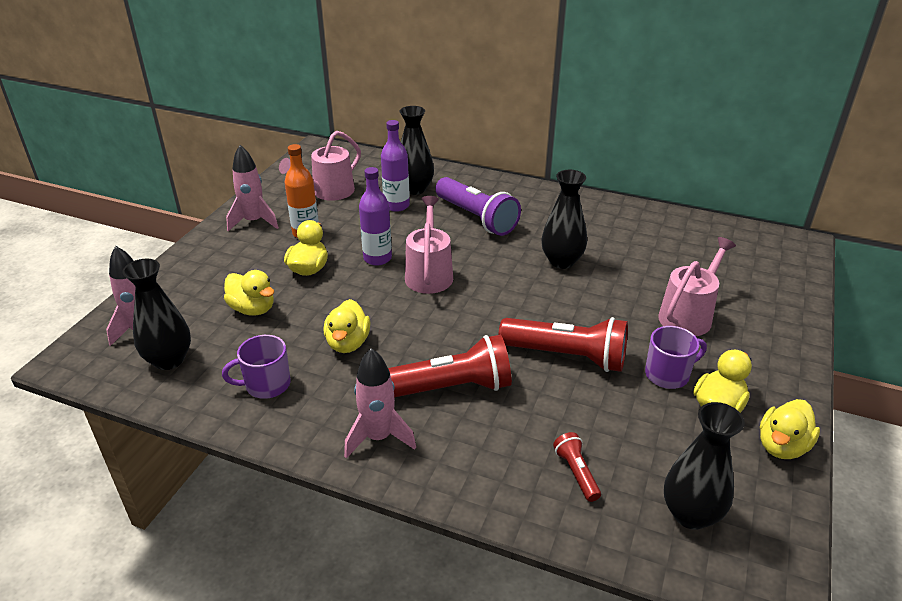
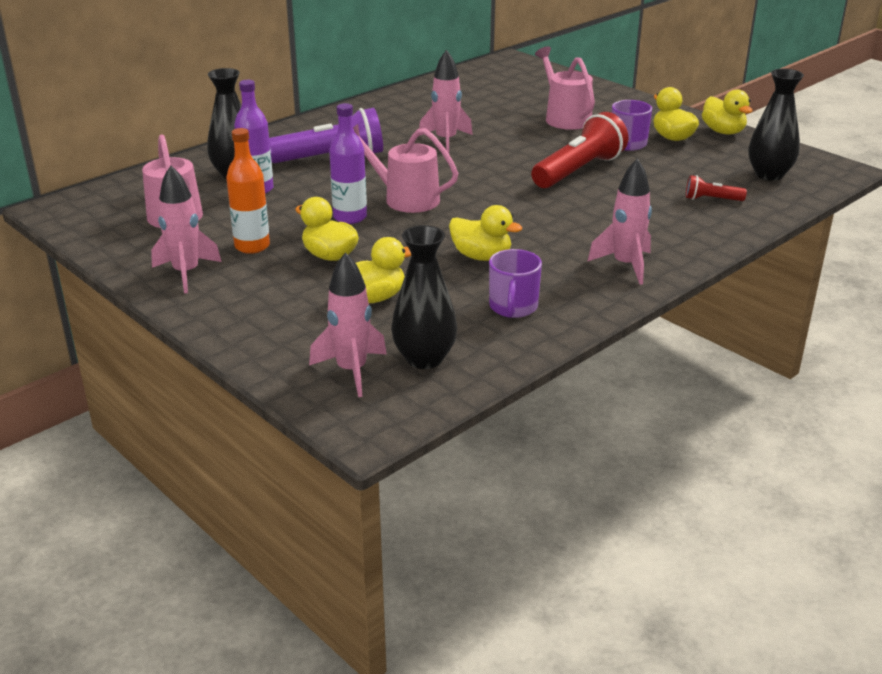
camera: 65 degrees left, 5 degrees down
(449, 388) = (583, 224): red flashlight -> none
(561, 261) = (446, 141): black vase -> pink rocket

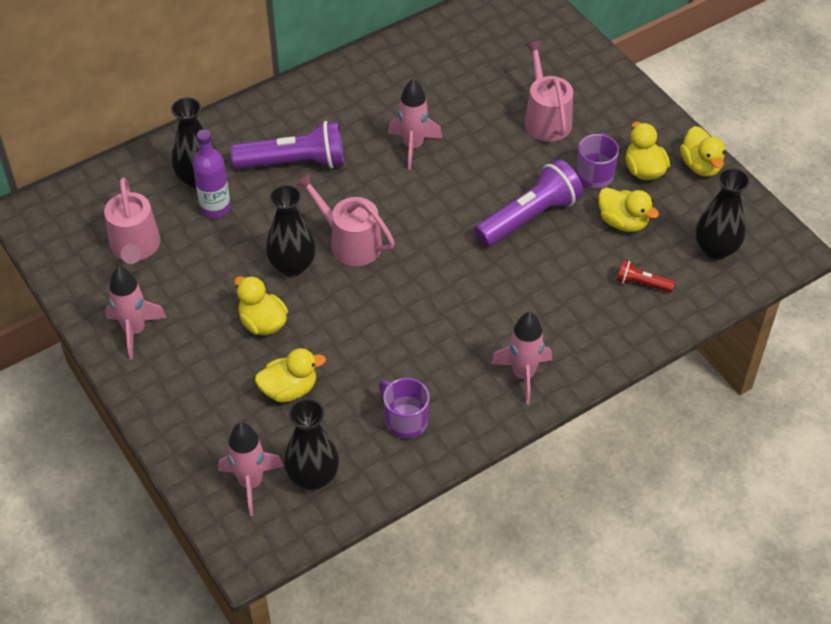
camera: 10 degrees right, 20 degrees up
(252, 246) = (197, 299): orange bottle -> none
(350, 217) = (292, 266): purple bottle -> black vase
(481, 256) = (397, 343): yellow duck -> yellow duck (623, 222)
(513, 307) = (405, 420): purple mug -> purple mug turned 120 degrees clockwise
(579, 171) = (529, 217): red flashlight -> purple flashlight

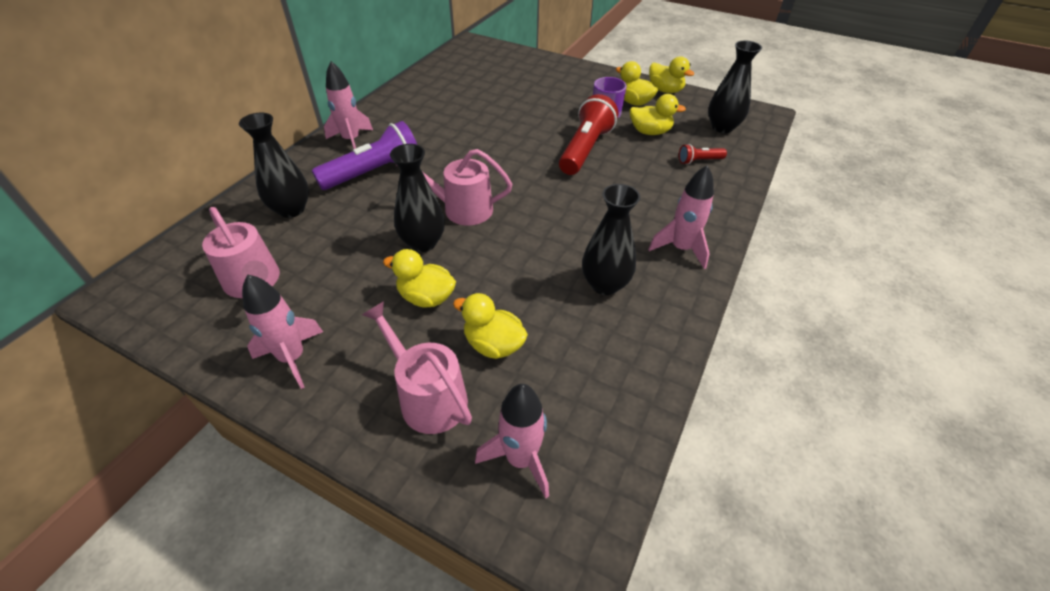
camera: 30 degrees left, 5 degrees down
(215, 208) = (321, 225): purple bottle -> none
(289, 389) = (493, 344): yellow duck -> yellow duck turned 105 degrees counterclockwise
(313, 477) = (580, 418): black vase -> black vase (605, 284)
(405, 420) = (621, 324): purple mug -> none
(413, 146) = (463, 135): pink rocket -> pink rocket (351, 140)
(529, 217) = (585, 149): purple flashlight -> red flashlight
(546, 119) = (544, 95): pink watering can -> pink watering can (428, 397)

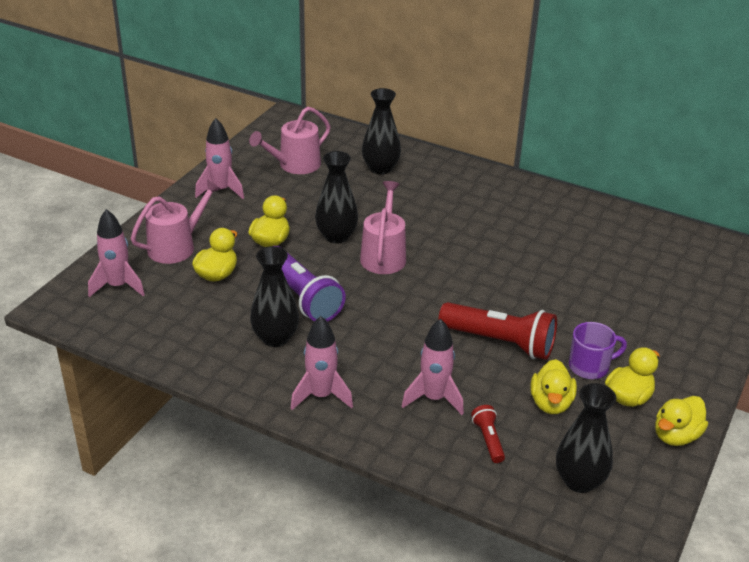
camera: 90 degrees right, 10 degrees down
(351, 140) = (490, 186): pink rocket -> pink rocket (434, 398)
(374, 172) = (438, 203): purple flashlight -> purple flashlight (302, 296)

